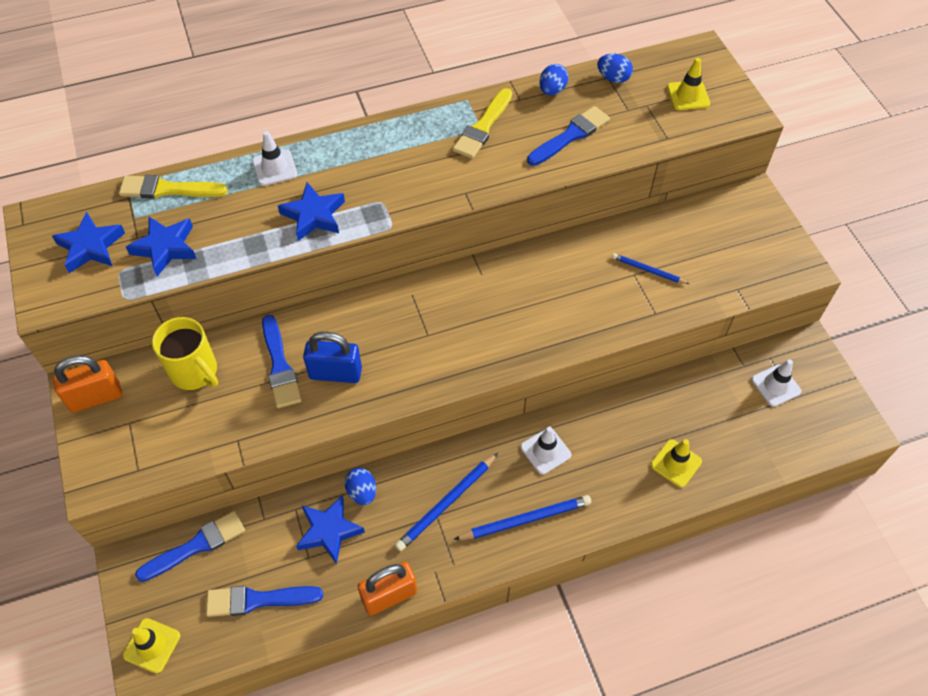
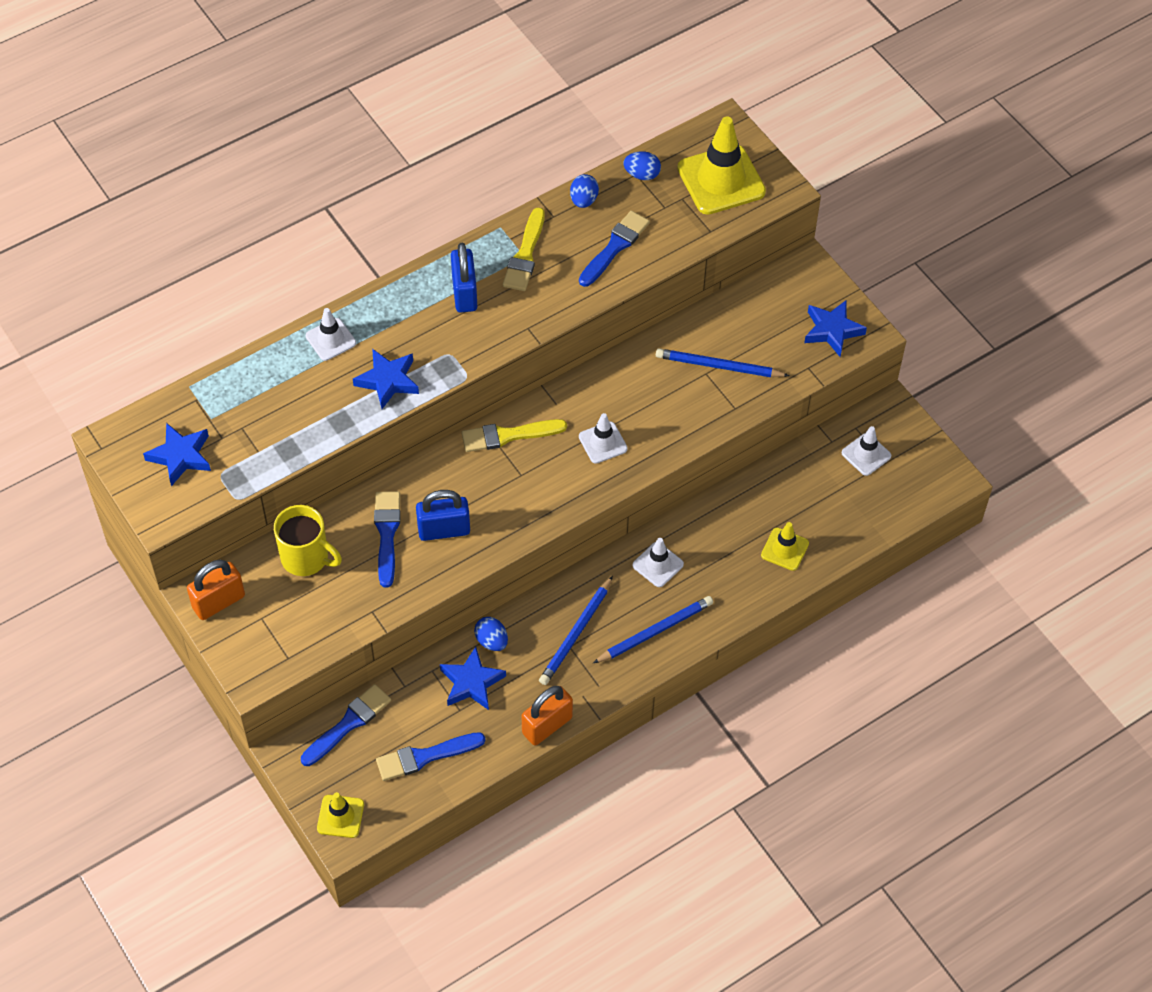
camera: 15 degrees left, 0 degrees up
(165, 248) = (255, 442): blue star -> blue star (832, 330)
(168, 189) = (232, 383): yellow brush -> yellow brush (509, 435)
(279, 365) = (387, 534): blue brush -> blue brush turned 150 degrees counterclockwise
(414, 150) = (464, 293): none -> blue padlock
(516, 320) = (603, 443): none -> white traffic cone
(648, 270) = (719, 366): blue pencil -> blue pencil, size x1.65
(688, 96) = (721, 180): yellow traffic cone -> yellow traffic cone, size x1.89

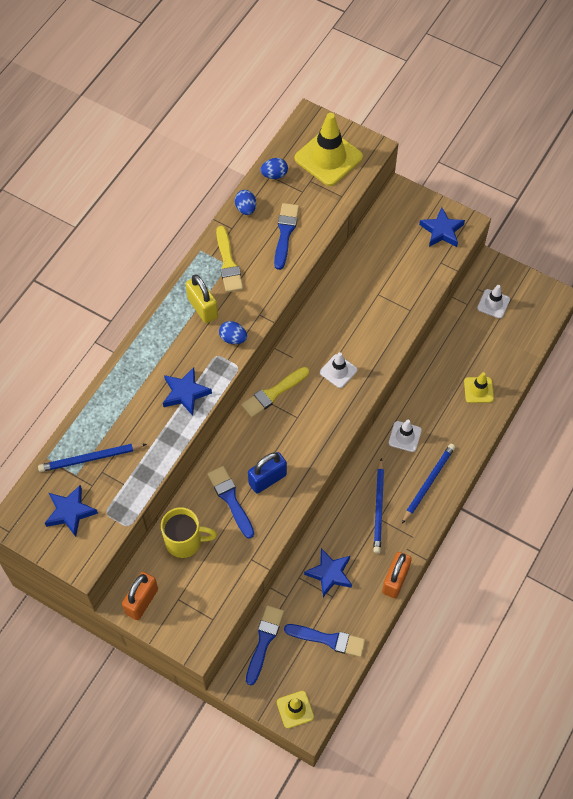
camera: 25 degrees left, 5 degrees up
(331, 339) = (128, 380): white traffic cone -> none
(426, 756) = (328, 639): blue brush -> blue brush turned 120 degrees counterclockwise
(464, 293) = (202, 308): blue padlock -> yellow padlock
(491, 641) = (327, 538): blue egg -> blue egg (233, 338)
(719, 366) = (384, 286): blue pencil -> blue pencil (91, 458)

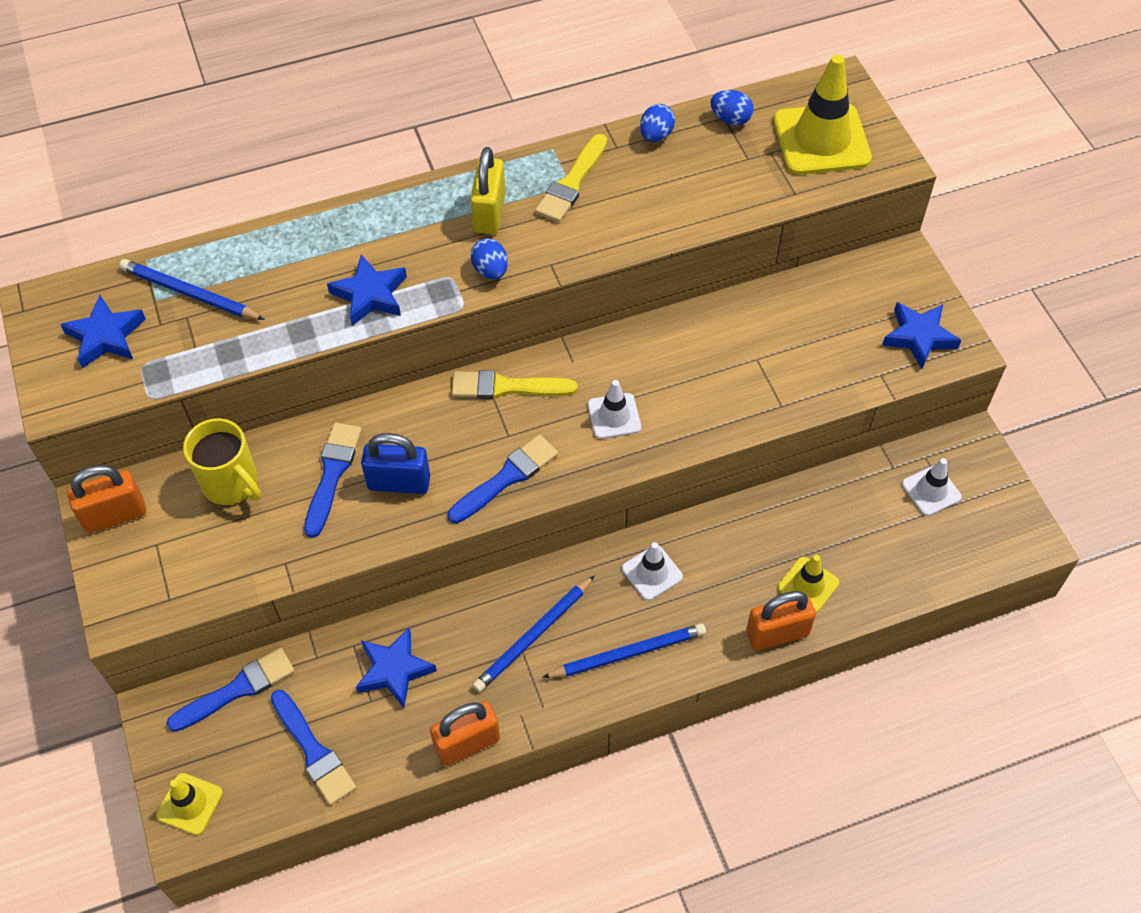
camera: 40 degrees right, 5 degrees down
(285, 233) = (677, 192): blue brush -> blue brush (506, 478)
(485, 423) = (777, 633): none -> orange padlock

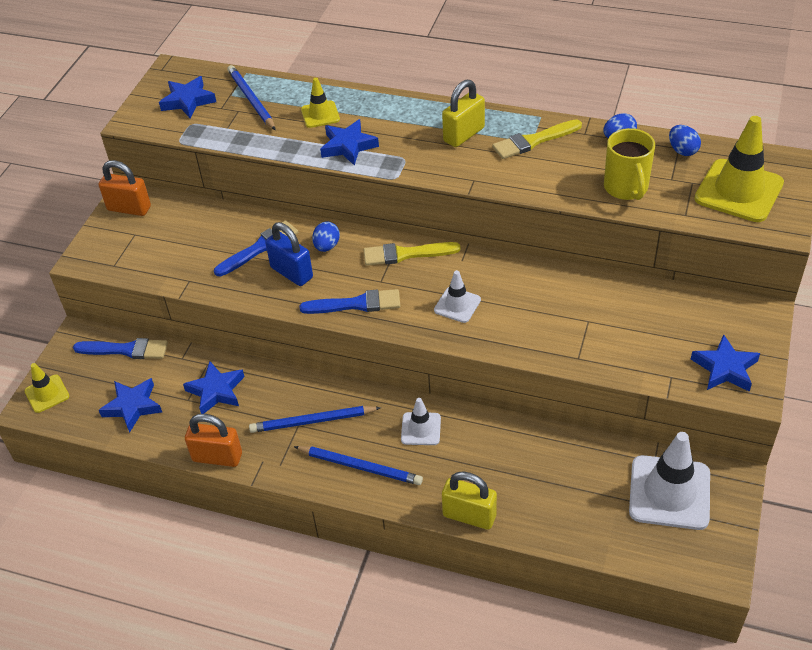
camera: 40 degrees right, 10 degrees down
(231, 483) = (202, 224): yellow mug -> yellow mug (626, 188)
(313, 750) = (133, 406): blue brush -> blue star
(490, 270) = (432, 166): blue egg -> blue egg (327, 246)
(507, 387) = (406, 254): yellow brush -> yellow brush turned 45 degrees counterclockwise
(777, 633) = (469, 516): orange padlock -> yellow padlock
(808, 585) = (519, 499): yellow traffic cone -> yellow traffic cone (320, 114)
(931, 491) = (669, 492): white traffic cone -> white traffic cone, size x1.89

